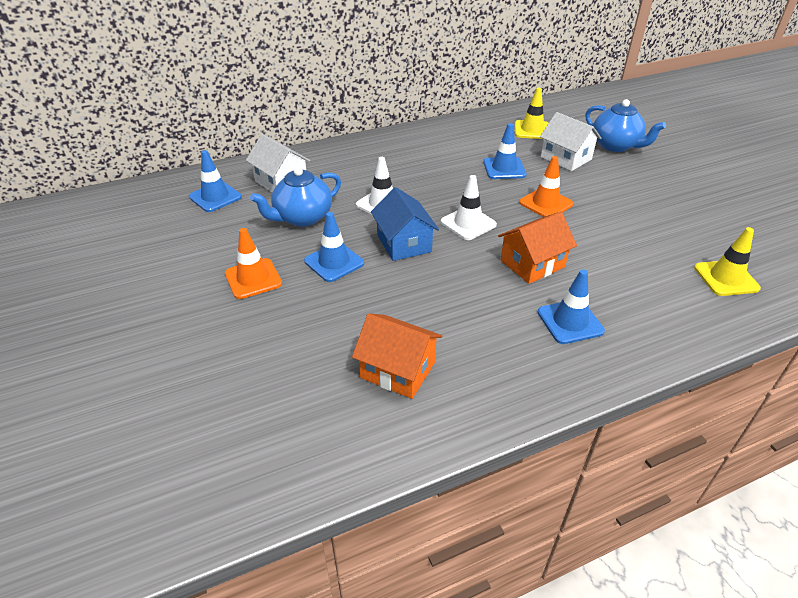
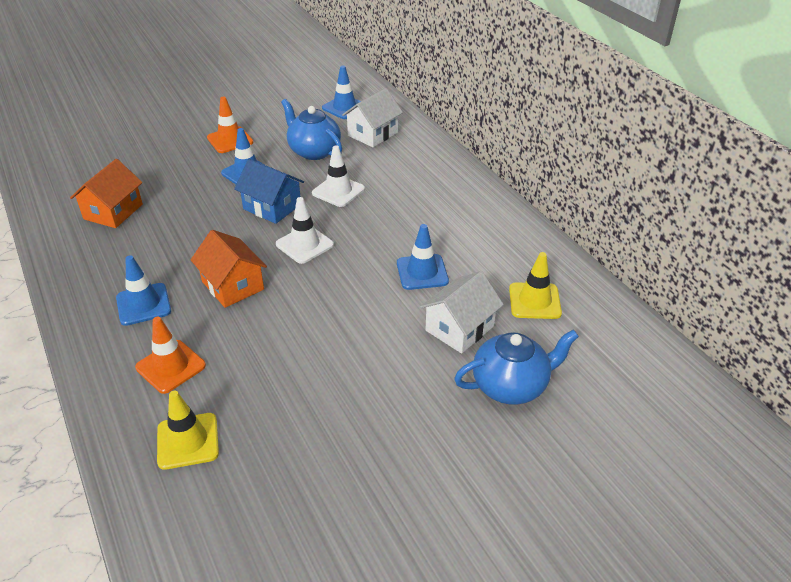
camera: 85 degrees right, 0 degrees up
(404, 243) = (272, 207): blue house -> blue house turned 60 degrees clockwise
(545, 203) = (345, 302): orange traffic cone -> orange traffic cone (170, 366)
(616, 145) = (511, 385): blue teapot -> blue teapot turned 150 degrees counterclockwise

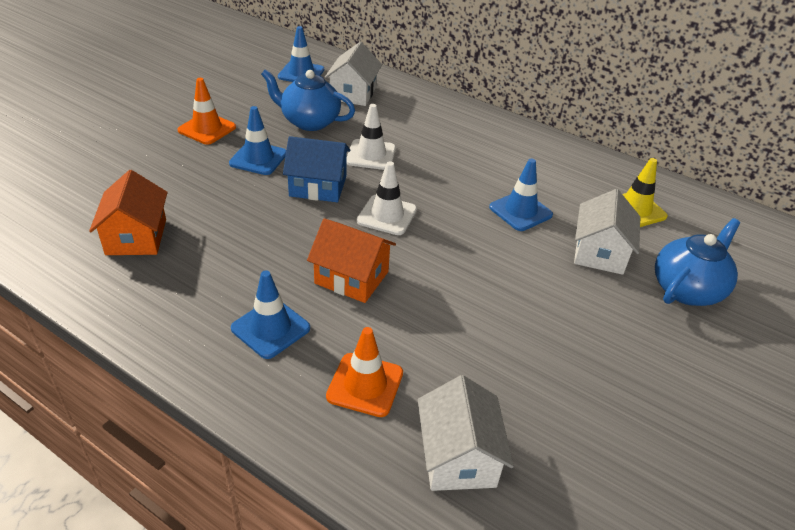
camera: 30 degrees left, 0 degrees up
(188, 441) = (458, 456): yellow traffic cone -> white house

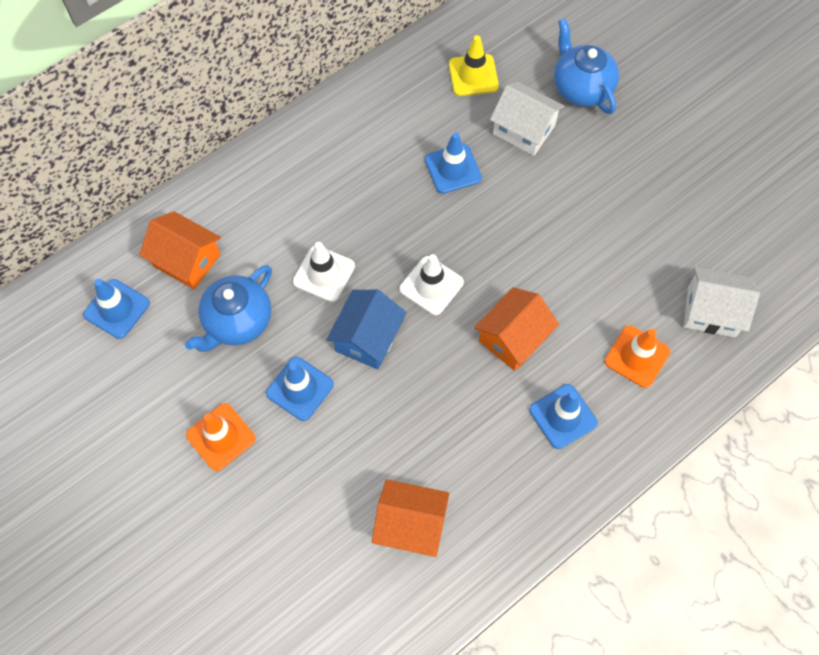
camera: 70 degrees left, 25 degrees up
(353, 93) = (187, 260): white house -> orange house

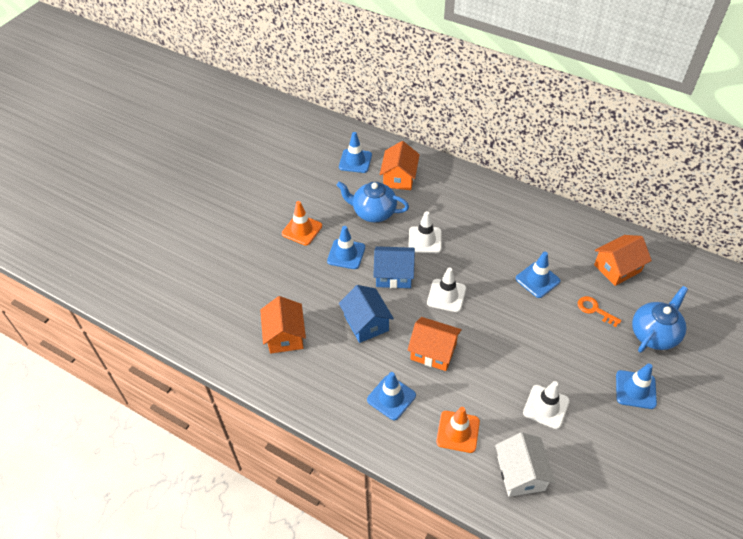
camera: 70 degrees right, 15 degrees down
(434, 405) = (366, 323): none -> blue house
(473, 75) = (617, 268): yellow traffic cone -> orange house
(524, 130) = (594, 310): white house -> orange key
(636, 245) = (546, 407): none -> white traffic cone
(646, 144) = (635, 389): none -> blue traffic cone

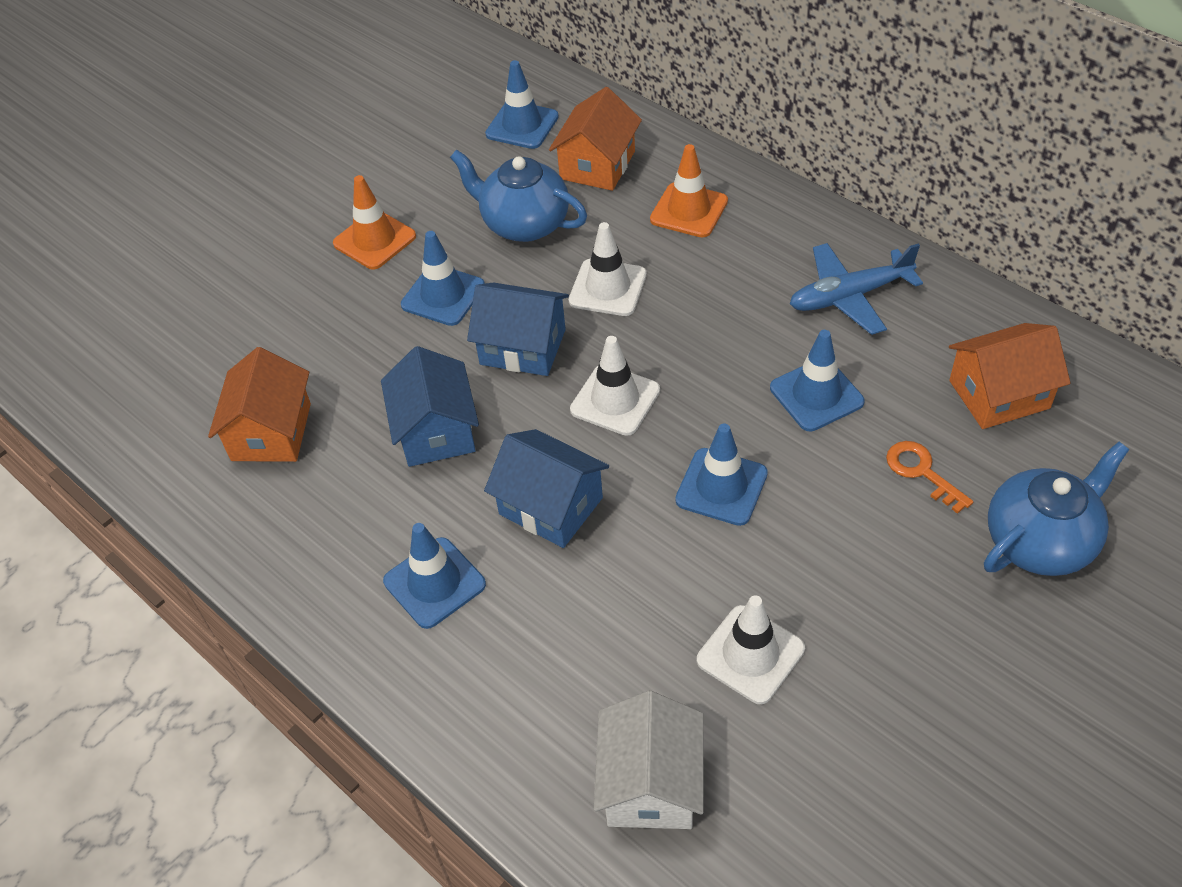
camera: 15 degrees right, 0 degrees up
(433, 352) = (550, 506): orange house -> blue house
(458, 431) = (546, 673): orange traffic cone -> orange traffic cone (689, 210)
(537, 230) = (849, 296): none -> blue plane
(635, 389) = (961, 651): blue traffic cone -> blue traffic cone (721, 487)

